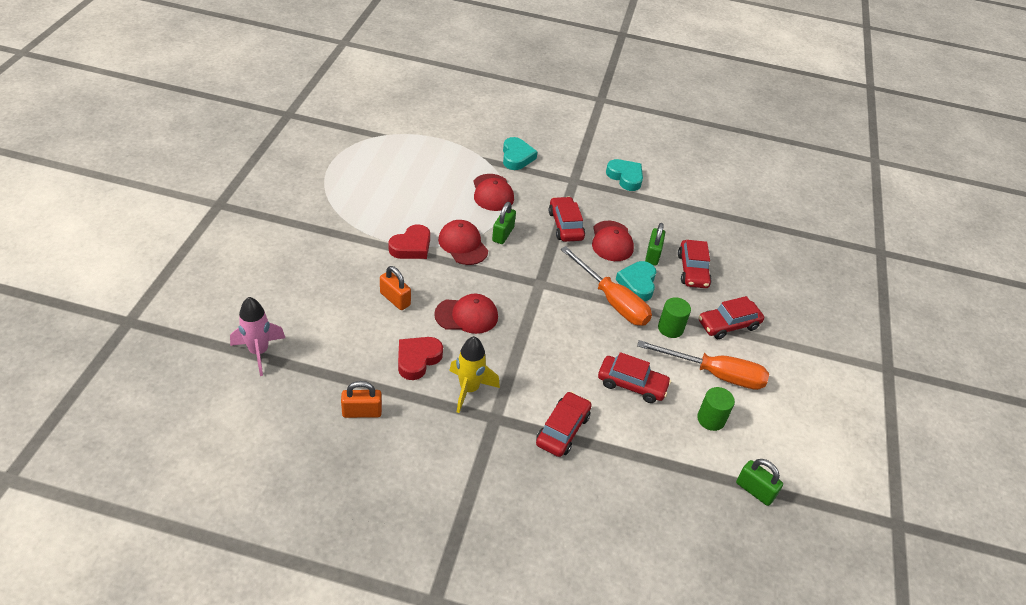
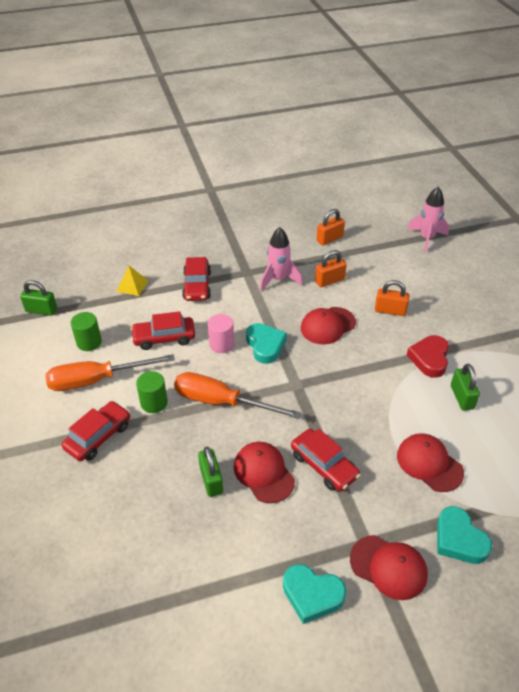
camera: 155 degrees right, 0 degrees up
(417, 359) = (329, 280): red heart -> orange padlock
(463, 245) = (393, 385): red cap -> red cap (388, 567)
(469, 389) = (278, 279): yellow rocket -> pink rocket
(503, 234) = (371, 417): green padlock -> green padlock (462, 397)
(579, 349) = (221, 344): none -> pink cylinder
(636, 470) = (132, 285): none -> yellow pyramid
(637, 284) = (208, 434): turquoise heart -> turquoise heart (265, 345)
(692, 270) = (159, 485): red car -> none

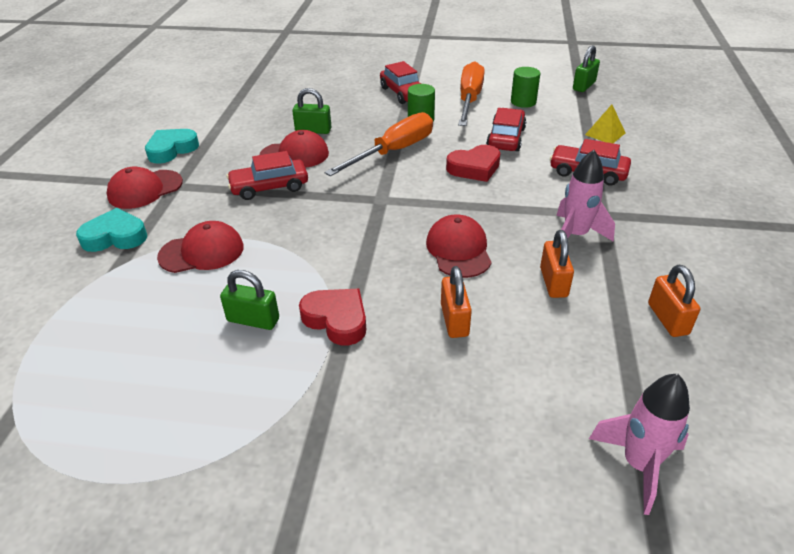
camera: 115 degrees right, 5 degrees down
(221, 344) = (474, 168): pink cylinder -> red heart
(265, 345) = (454, 194): turquoise heart -> none
(390, 311) = (454, 320): orange padlock -> orange padlock turned 45 degrees counterclockwise

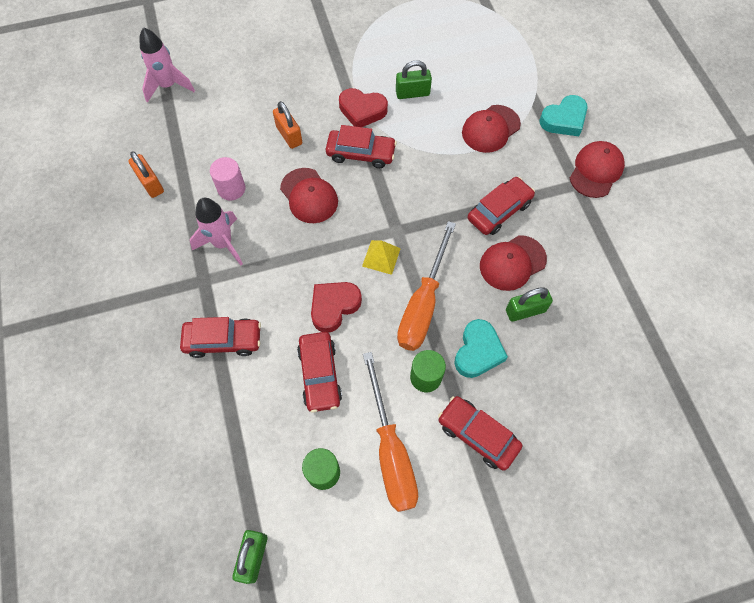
camera: 155 degrees right, 25 degrees up
(171, 149) = (630, 227): turquoise heart -> turquoise heart (478, 351)
(372, 272) = (361, 153): none -> red car
(553, 282) = (231, 189): orange padlock -> pink cylinder
(605, 134) = (213, 428): yellow pyramid -> yellow pyramid (381, 257)

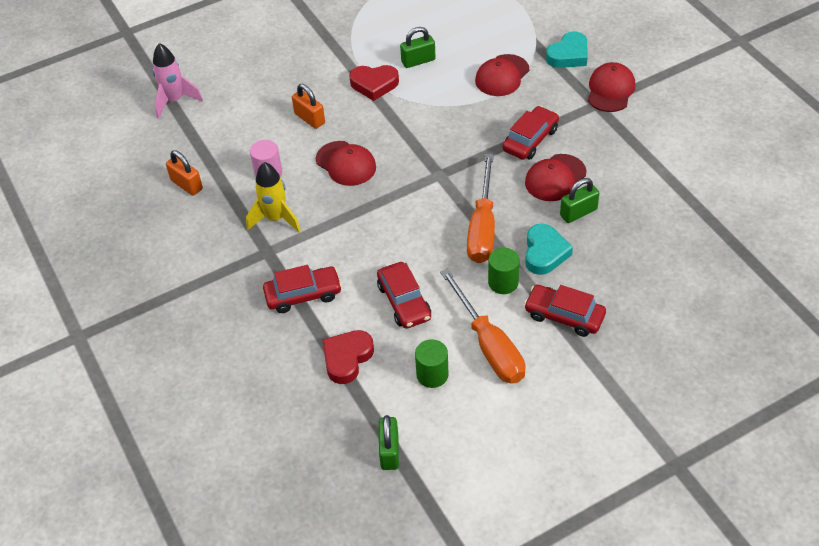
camera: 10 degrees left, 15 degrees down
(223, 244) = (276, 219): pink rocket -> yellow rocket
(334, 306) = (399, 246): red heart -> red heart (347, 358)
(361, 153) = (384, 120): red car -> none
(381, 257) = (431, 198): yellow pyramid -> none

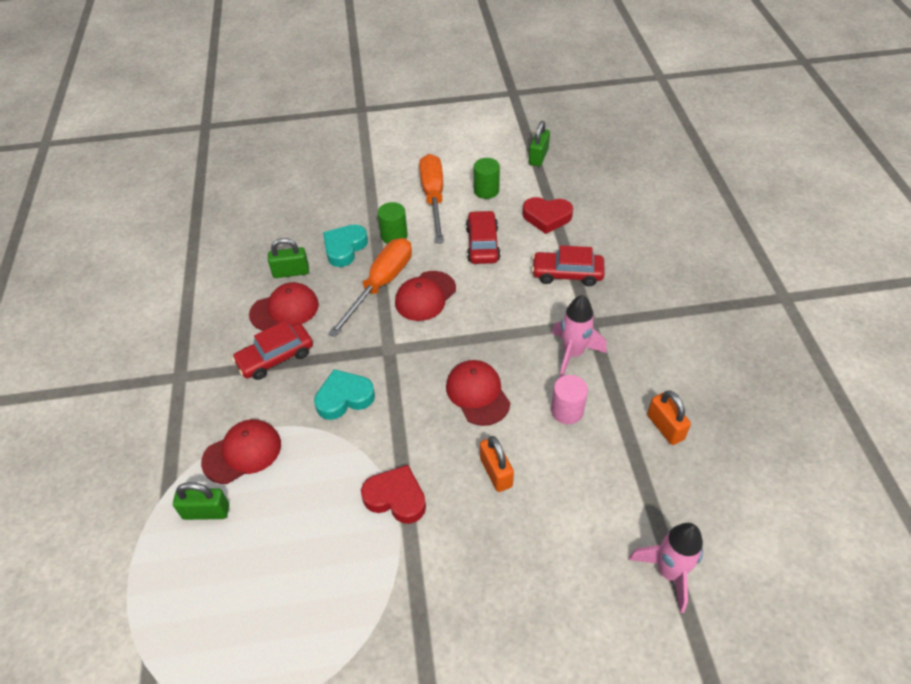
camera: 160 degrees left, 0 degrees up
(276, 219) = (573, 353): yellow rocket -> pink rocket
(347, 358) = (547, 217): red heart -> red heart turned 45 degrees clockwise
(418, 61) = (322, 517): green padlock -> green padlock (206, 511)
(564, 316) = (365, 200): red car -> none
(568, 55) = (147, 455): turquoise heart -> turquoise heart (344, 398)
(610, 90) = (149, 388): red cap -> red cap (425, 296)

